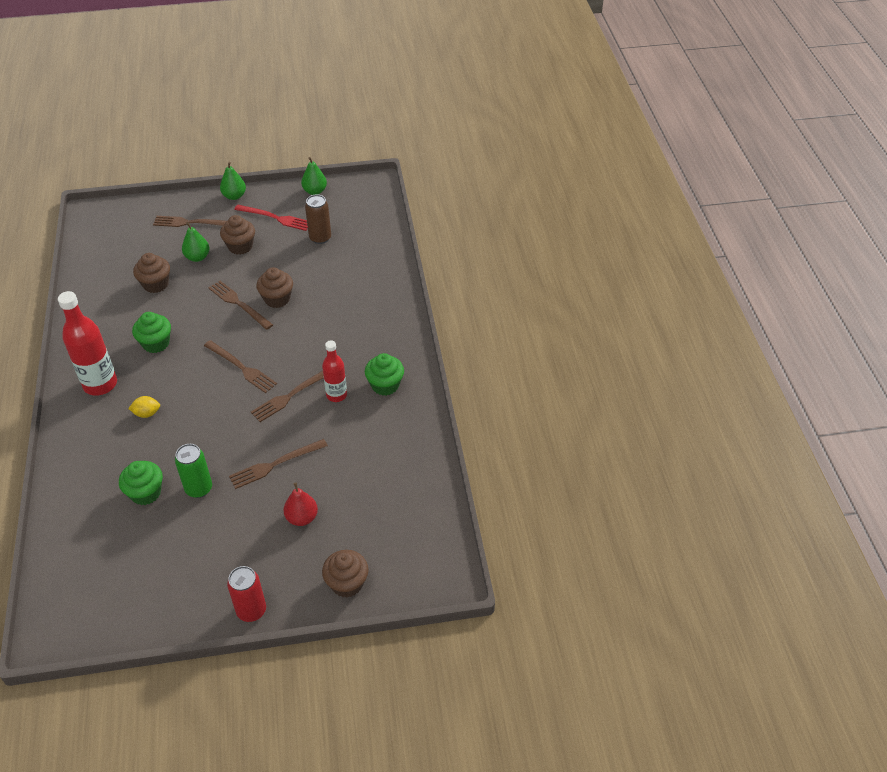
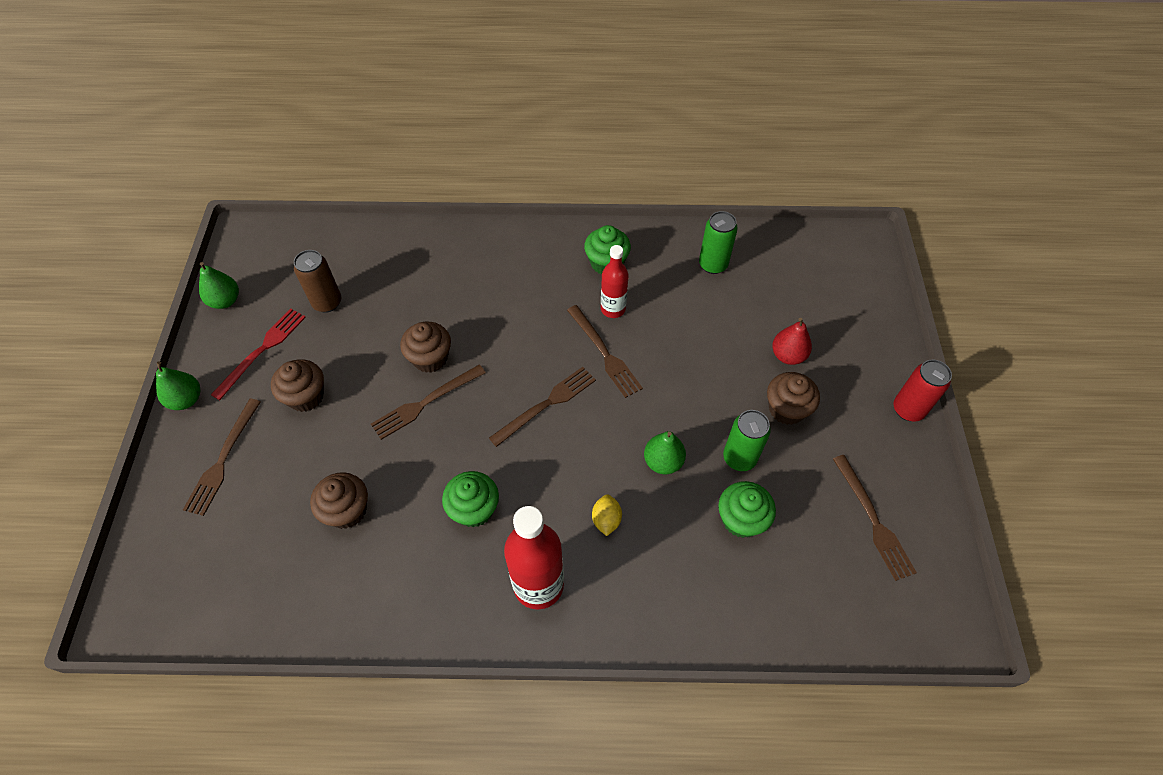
camera: 80 degrees left, 10 degrees up
(197, 257) = (307, 452): green pear -> green pear (663, 462)
(275, 464) = (710, 376): brown fork -> brown fork (873, 520)
(347, 583) = (872, 322): brown cupcake -> brown cupcake (786, 409)
(396, 458) = (713, 265): none -> green can

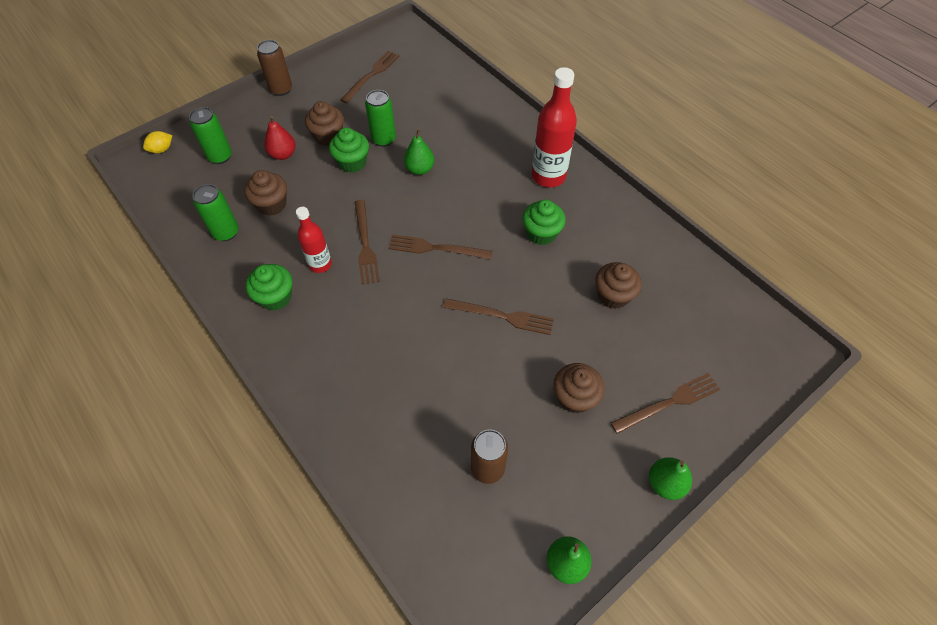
camera: 130 degrees left, 0 degrees up
(262, 350) = (575, 472): red fork -> none
(430, 358) = (466, 344): brown cupcake -> brown cupcake (272, 204)
(604, 353) = (365, 244): brown fork -> brown fork turned 150 degrees clockwise
(606, 520) = (482, 172): yellow lemon -> yellow lemon (162, 150)
(741, 519) = (423, 120): green cupcake -> green cupcake (352, 162)
(825, 305) = (220, 156): none -> green can
(908, 409) = (281, 89): red can -> brown can

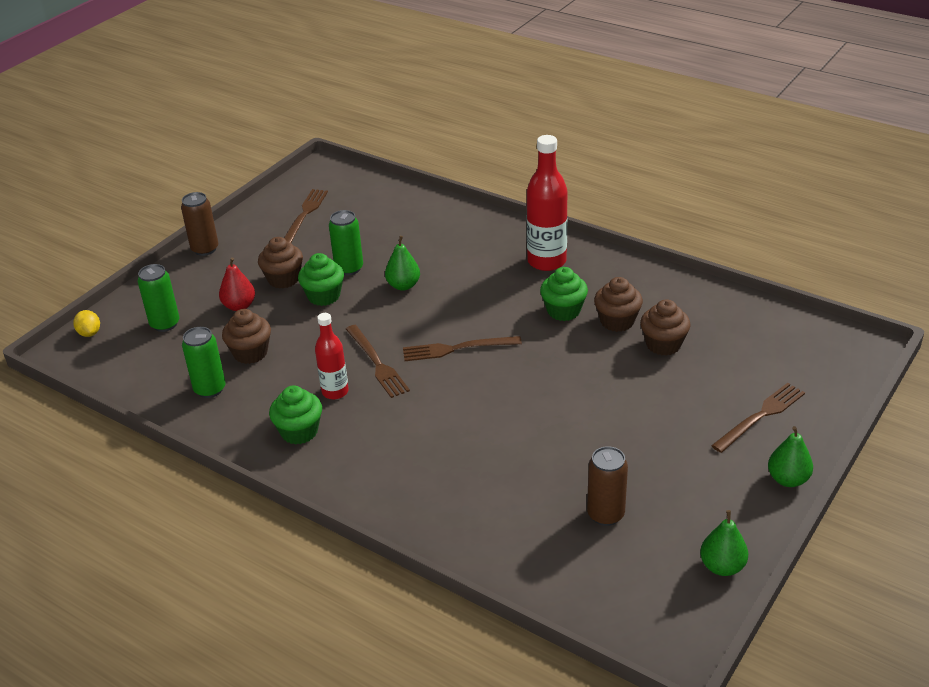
camera: 15 degrees left, 20 degrees down
(162, 150) = (89, 333): yellow lemon -> yellow lemon turned 60 degrees counterclockwise
(502, 316) = (557, 388): brown fork -> none
(574, 397) = (665, 435): brown cupcake -> brown cupcake (617, 321)

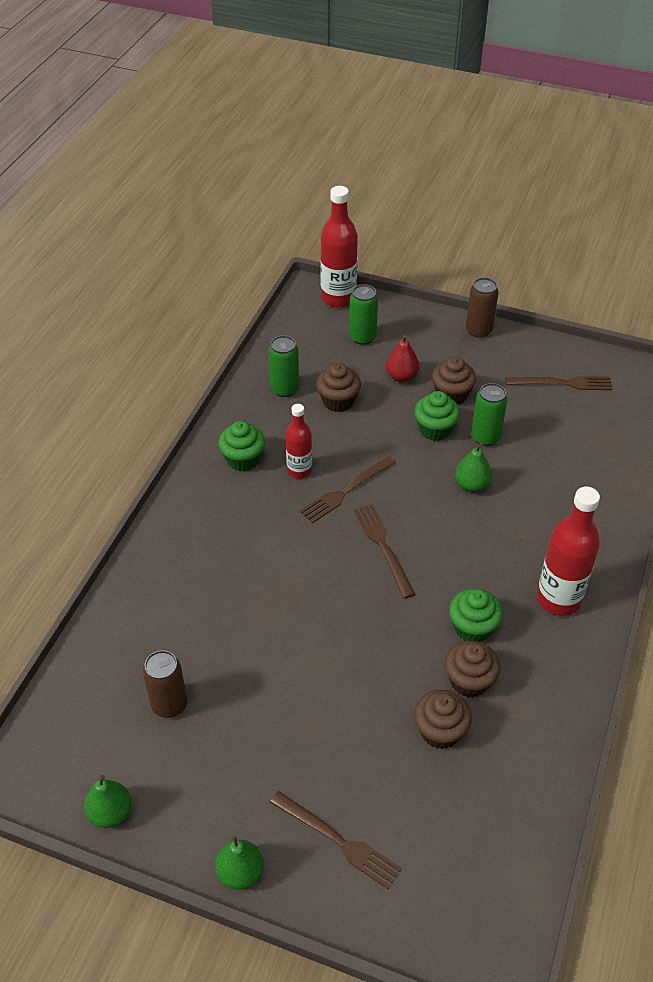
camera: 75 degrees right, 10 degrees up
(89, 333) = (338, 298): yellow lemon -> red bottle

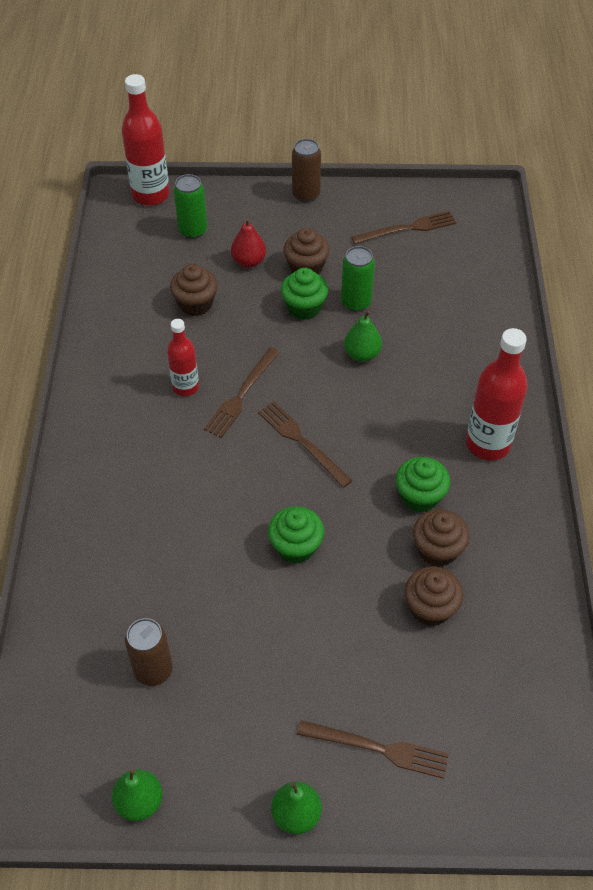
camera: 20 degrees left, 5 degrees up
(243, 459) = (122, 391): green cupcake -> green cupcake (296, 547)
(285, 389) = (135, 306): green can -> none

